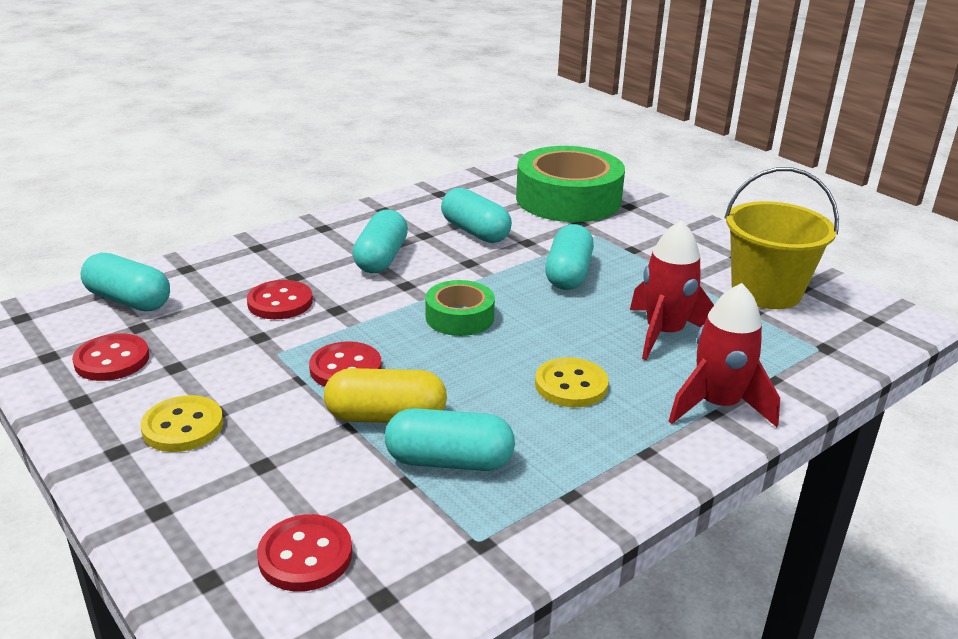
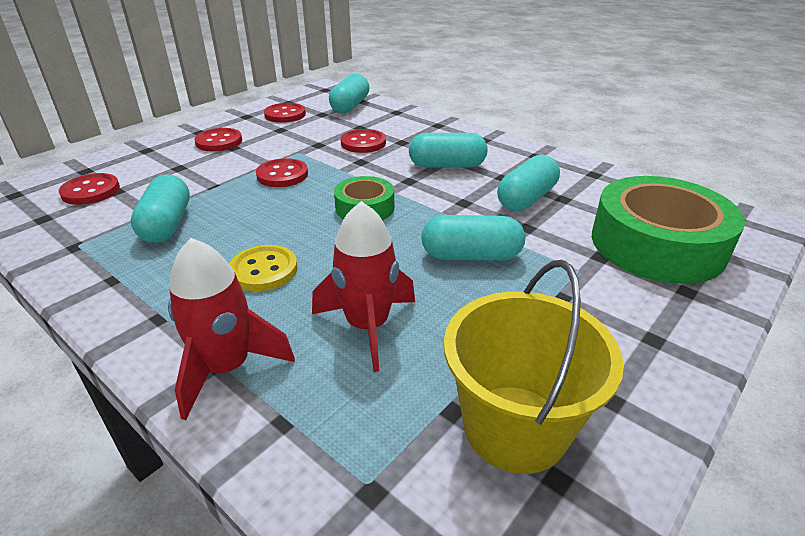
camera: 80 degrees right, 5 degrees up
(183, 426) = (219, 142): yellow button -> red button
(386, 417) = (223, 196): yellow capsule -> none

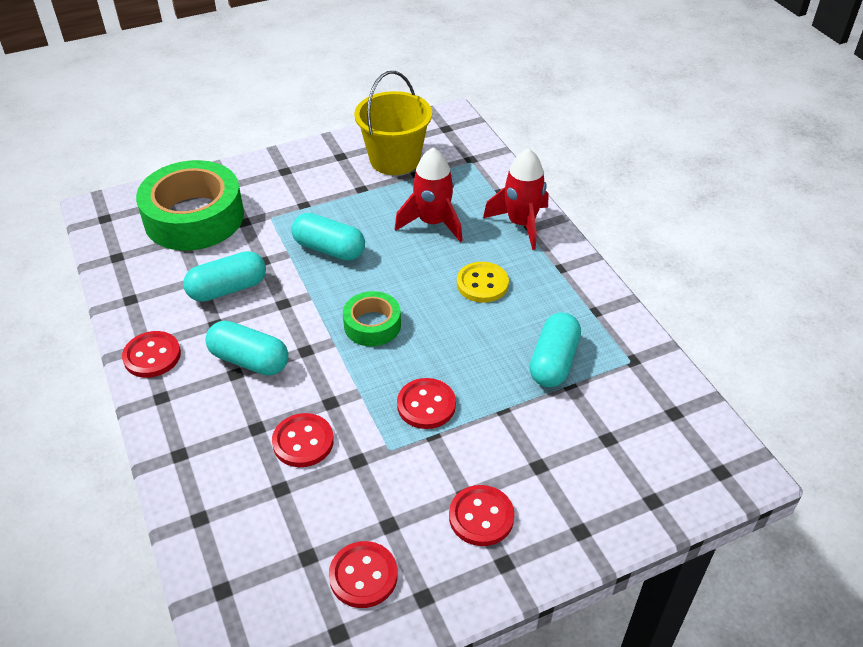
camera: 155 degrees left, 10 degrees up
(91, 191) = (636, 447): red button -> red button (152, 356)
(350, 106) = (251, 568): turquoise capsule -> none

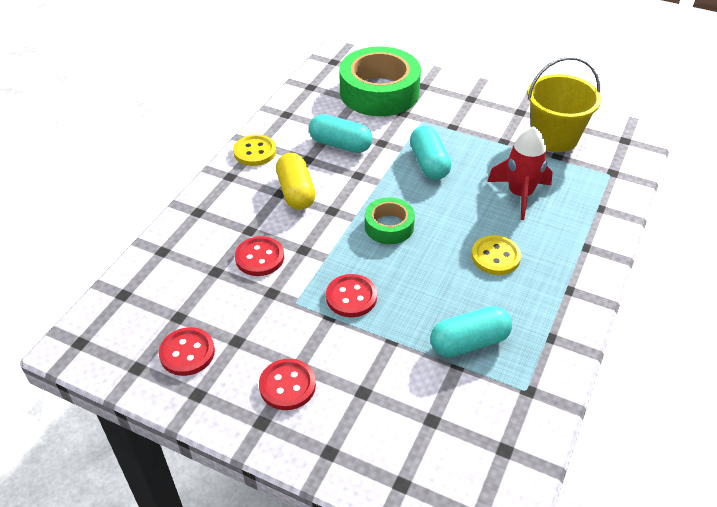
camera: 50 degrees right, 0 degrees up
(152, 356) = (255, 152): red button -> yellow button
(249, 360) = (296, 192): turquoise capsule -> yellow capsule
(521, 224) = (584, 240): red rocket -> none

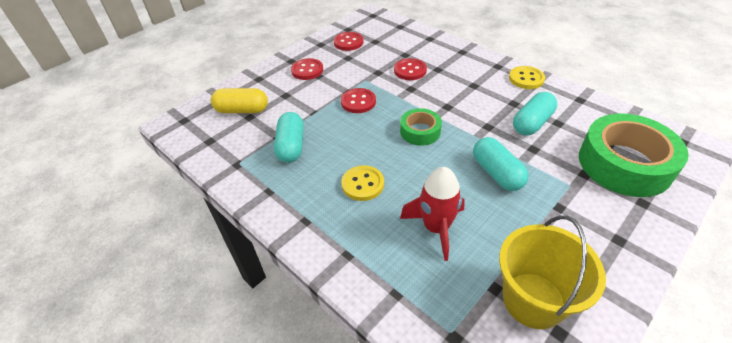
camera: 110 degrees right, 0 degrees up
(296, 192) = (473, 92): yellow capsule -> yellow capsule (242, 110)
(429, 163) = (497, 173): turquoise capsule -> turquoise capsule turned 60 degrees clockwise

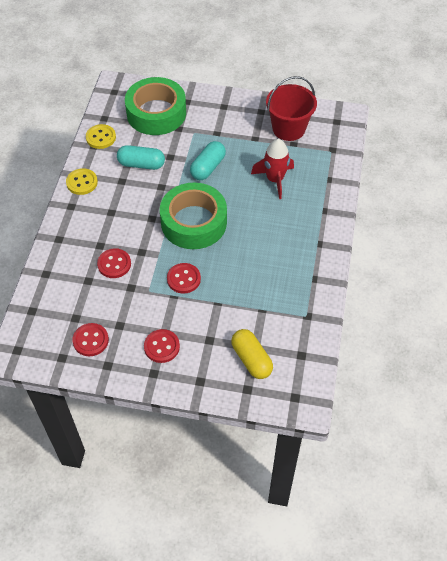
camera: 125 degrees left, 10 degrees up
(291, 146) = (265, 293): turquoise capsule -> none
(363, 184) = (269, 230): yellow button -> yellow button (101, 137)
(420, 131) = (194, 222): green tape -> green tape, size x1.94
(533, 300) = (288, 128): yellow bucket -> red bucket

